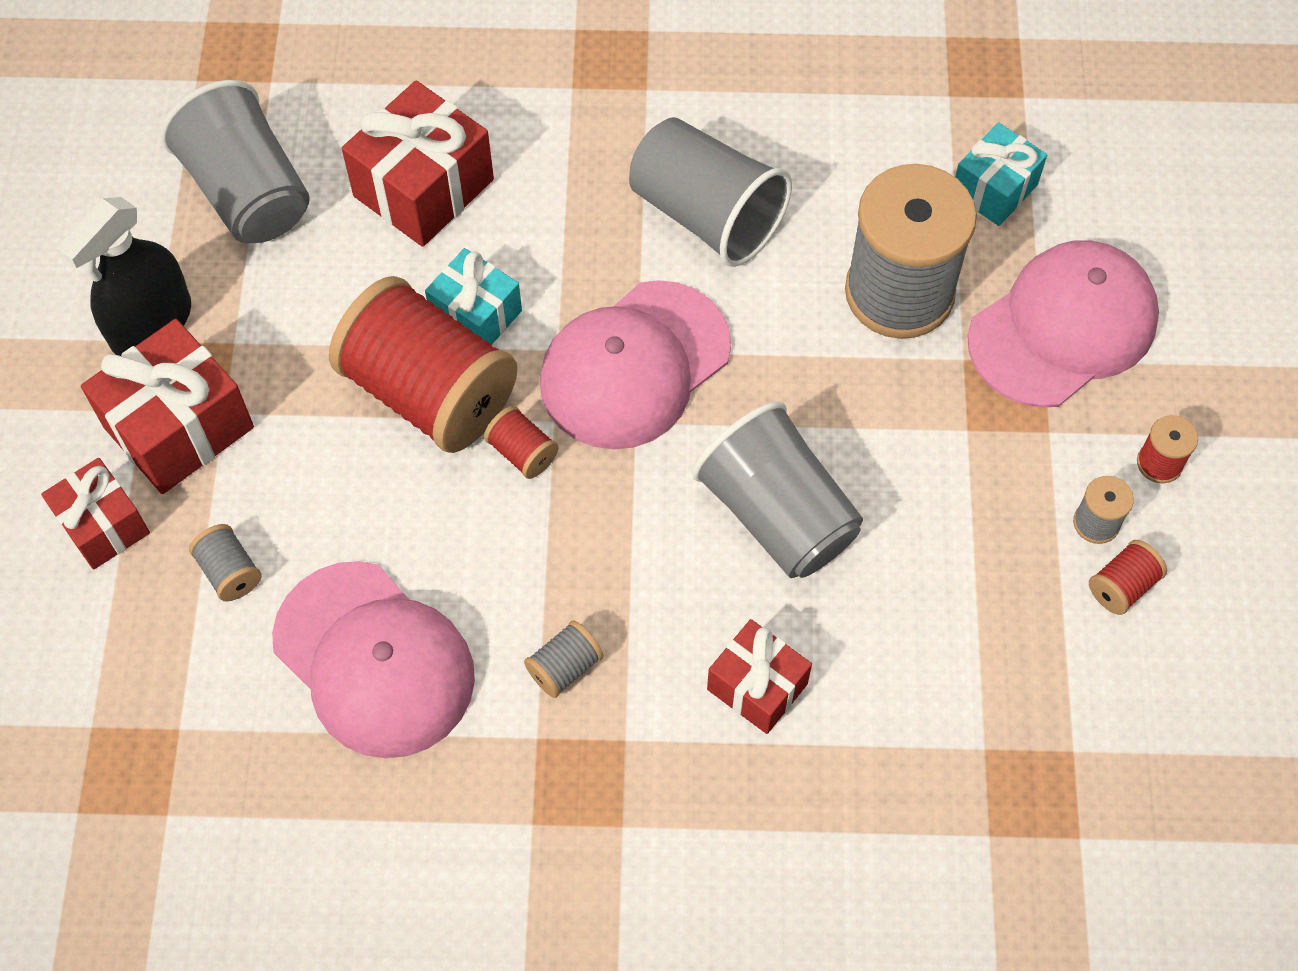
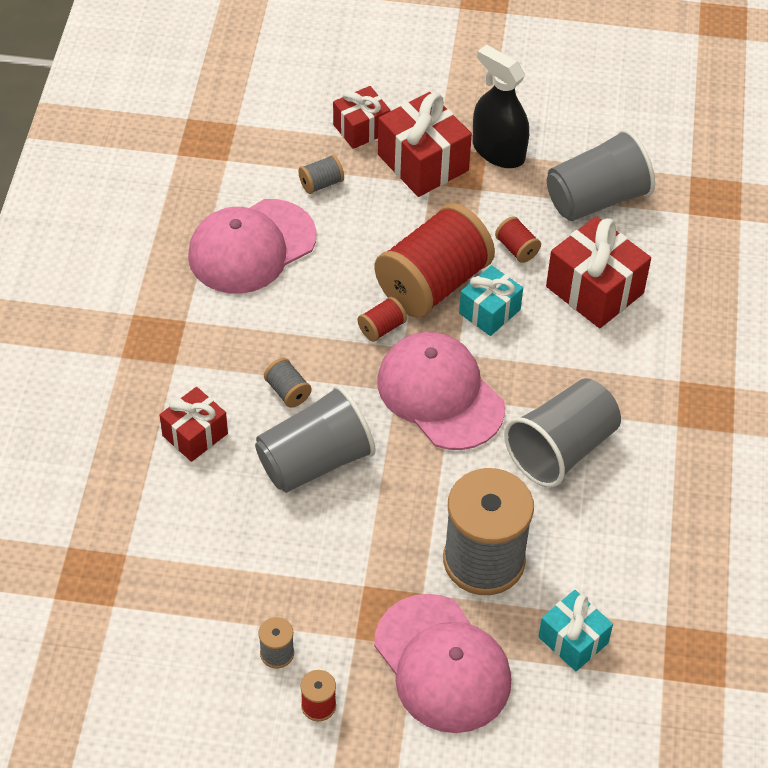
camera: 95 degrees right, 10 degrees down
(564, 667) = (228, 337): grey spool -> grey spool (288, 391)
(1122, 586) = (225, 660): red spool -> red spool (516, 248)

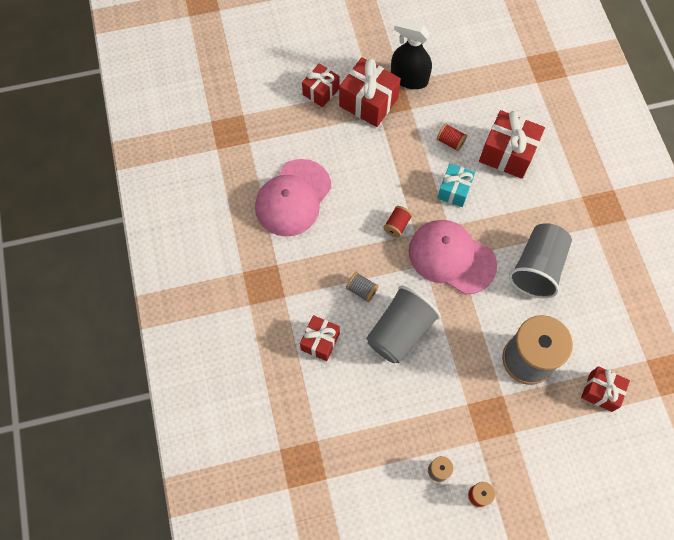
camera: 20 degrees left, 15 degrees up
(321, 184) = (314, 138): grey spool -> none
(433, 283) = (413, 183): red spool -> none
(442, 664) = (535, 438): pink cap -> none
(573, 640) = (601, 391): turquoise gift -> red gift
(596, 199) = (480, 91): grey cup -> none

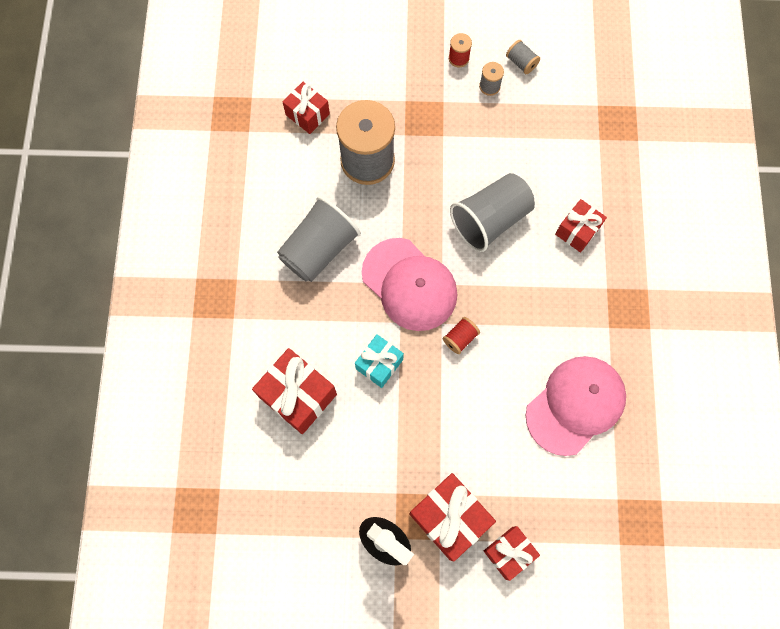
camera: 165 degrees left, 5 degrees up
(361, 290) = (520, 273): grey spool -> grey spool (521, 63)
(450, 142) = (362, 430): red spool -> none

